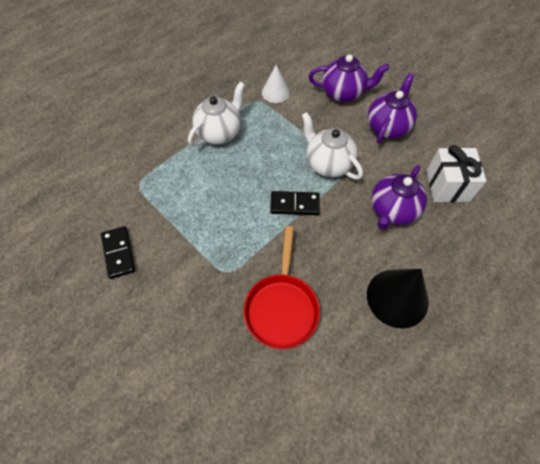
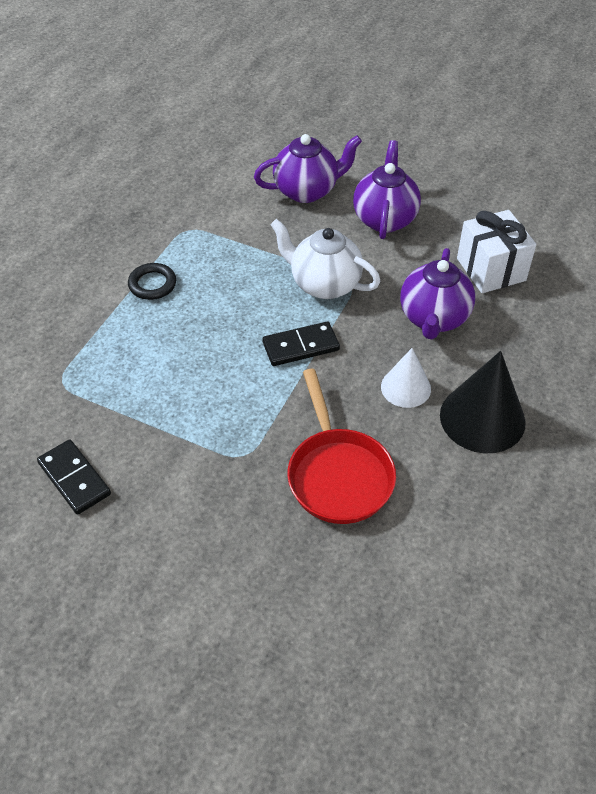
camera: 20 degrees left, 10 degrees down
(219, 133) = (152, 284): white teapot -> black ring
(275, 92) = (210, 212): white cone -> white cone (405, 387)

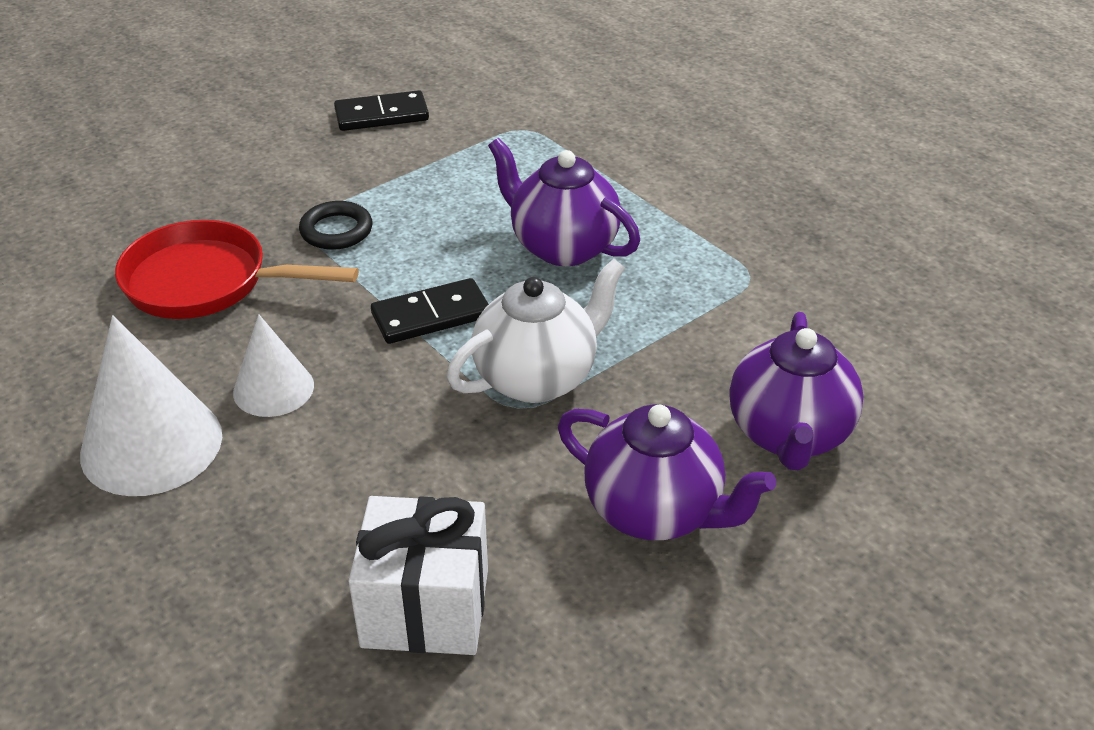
camera: 115 degrees right, 10 degrees down
(152, 284) = (647, 220): black ring -> black ring (336, 230)
(301, 346) = (431, 315): black domino -> black domino turned 60 degrees clockwise
(433, 318) = (373, 474): purple teapot -> purple teapot (562, 247)
(482, 418) = (151, 444): black cone -> white cone

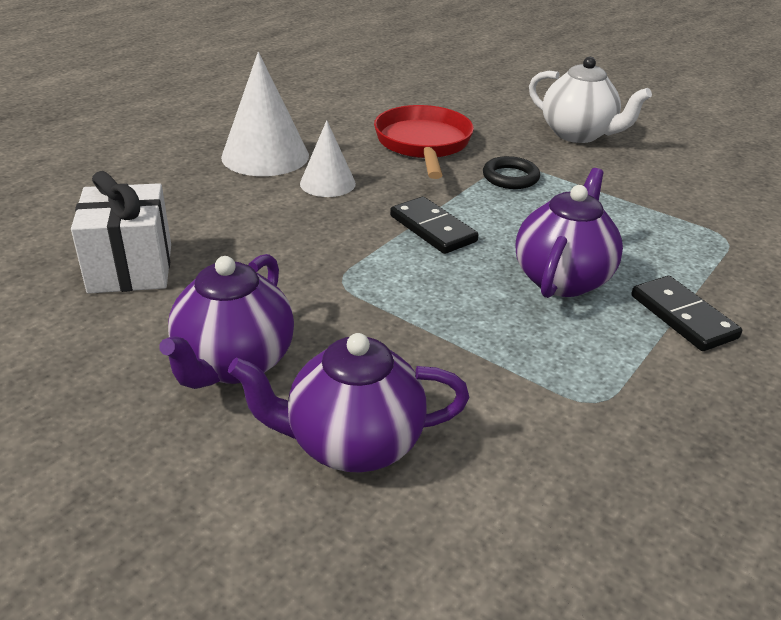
camera: 75 degrees right, 5 degrees down
(381, 115) = (676, 172): black domino -> black domino (682, 317)
(537, 378) = (379, 286): white teapot -> white teapot (578, 134)

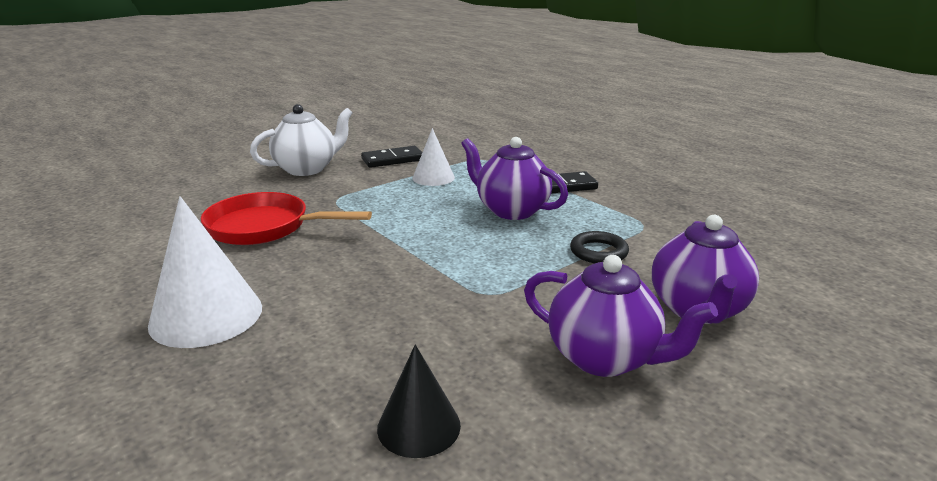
camera: 75 degrees left, 10 degrees down
(131, 268) = (419, 426): white gift -> black cone
(327, 183) = (305, 283): white cone -> white cone (433, 177)
(433, 229) = (422, 244): black domino -> black domino (393, 159)
(510, 177) = (357, 203): black ring -> black ring (598, 252)

